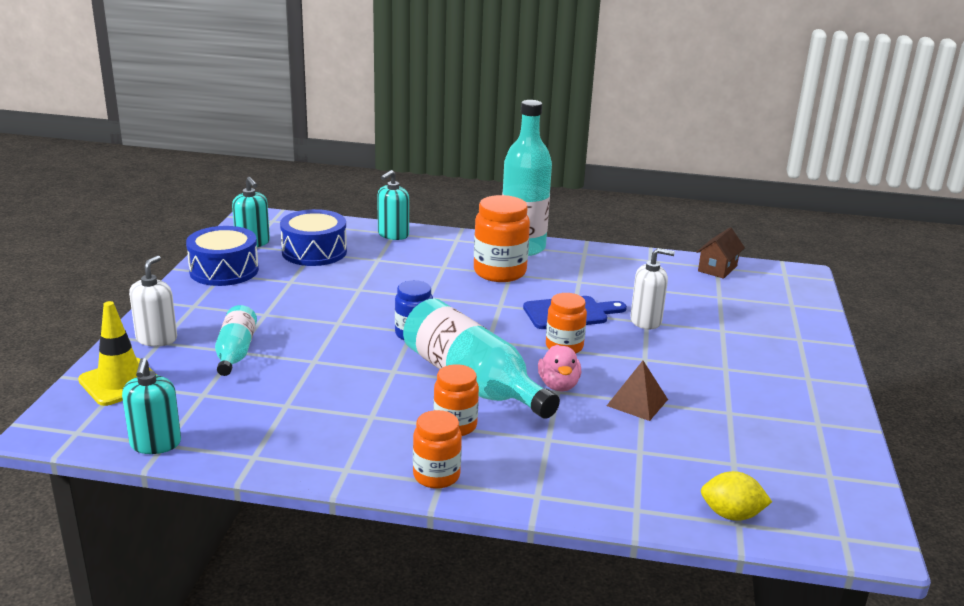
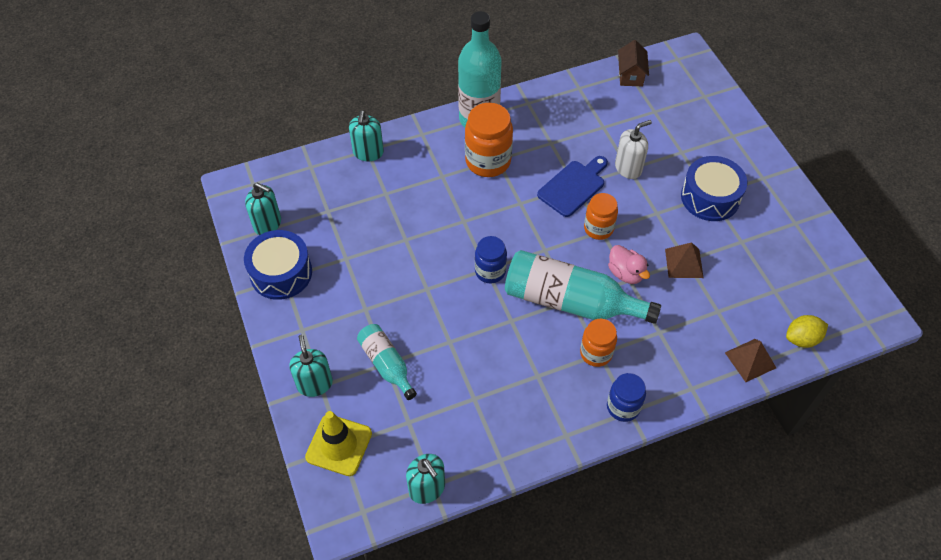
camera: 30 degrees left, 30 degrees up
(156, 339) = (314, 384): white soap dispenser -> turquoise soap dispenser
(314, 252) = (328, 209): blue drum -> blue drum (710, 197)
(436, 476) = (623, 407): orange jar -> blue jar
(640, 504) = (750, 360): none -> brown pyramid

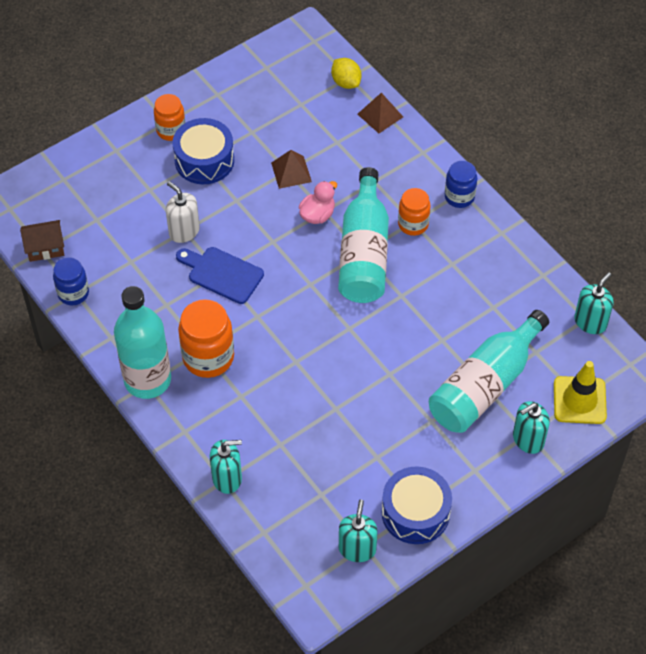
camera: 105 degrees left, 0 degrees up
(386, 365) = (485, 385): turquoise bottle -> turquoise bottle, size x1.82
(490, 271) = (351, 324): blue jar -> blue jar (73, 293)
(598, 228) = (270, 244): orange jar -> orange jar (171, 130)

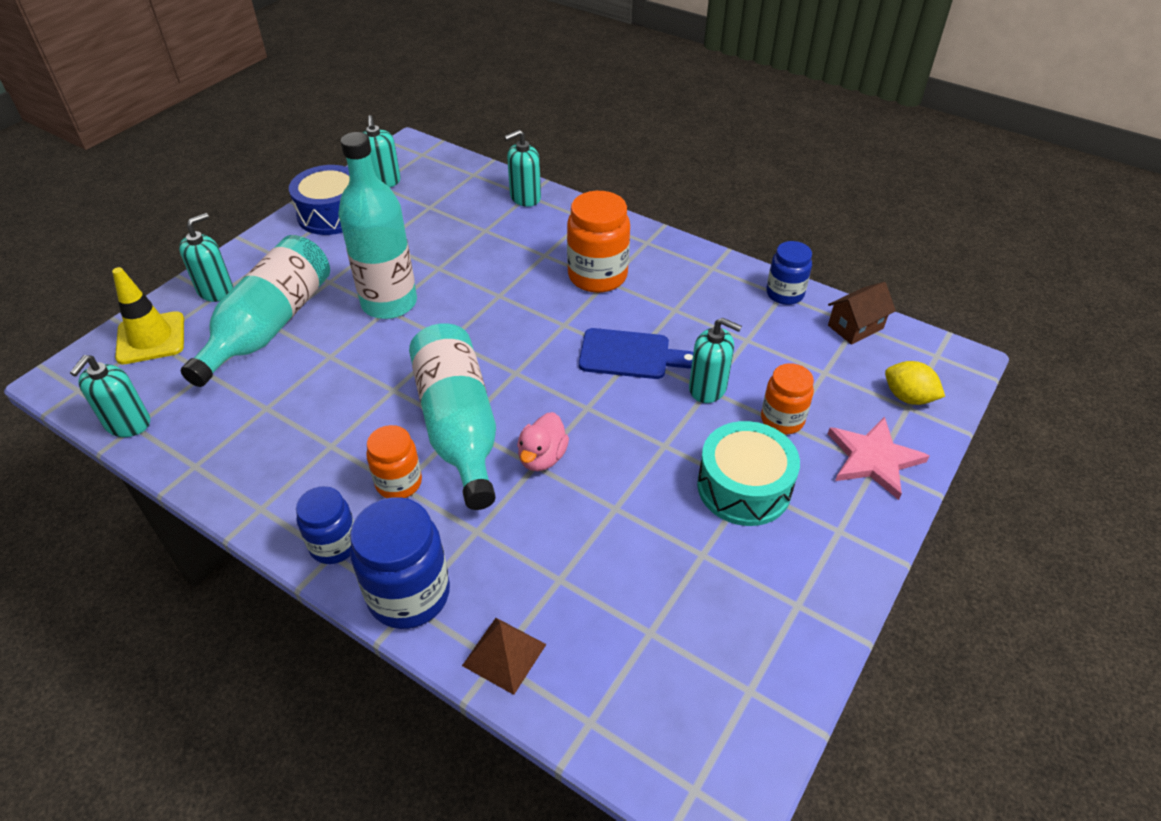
camera: 160 degrees right, 10 degrees down
(114, 154) = (873, 459): none -> pink star
(147, 380) = (648, 245): turquoise bottle -> turquoise bottle (389, 303)
(171, 130) = (823, 518): orange jar -> orange jar (782, 420)
(184, 231) = (708, 388): white soap dispenser -> turquoise soap dispenser
(204, 160) = (744, 487): blue drum -> turquoise drum
(291, 172) = (609, 507): brown pyramid -> none
(346, 82) = (591, 706): yellow lemon -> yellow lemon (908, 397)
(422, 157) = (409, 595): none -> blue jar

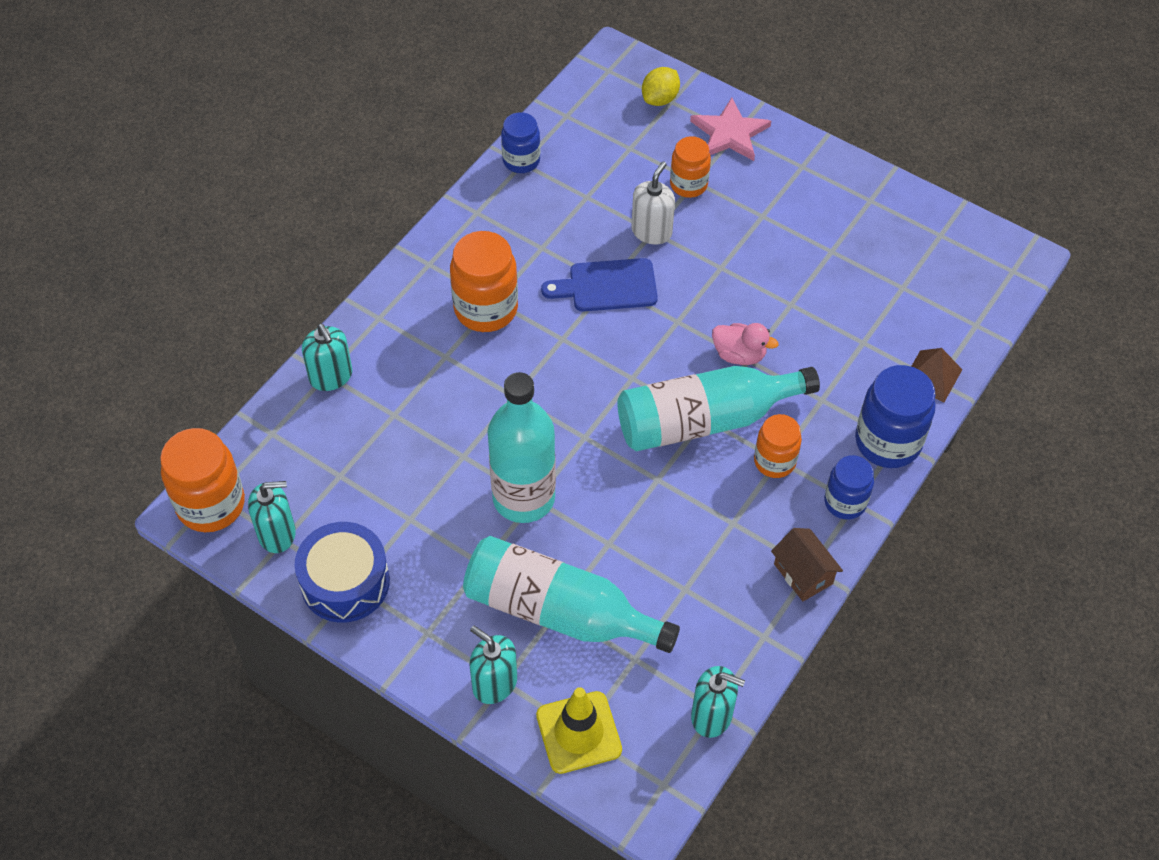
camera: 90 degrees left, 10 degrees up
(414, 153) = (211, 504): none -> orange jar
(630, 355) = (607, 286): blue cutting board -> blue cutting board turned 105 degrees counterclockwise
(708, 388) = (651, 231): turquoise soap dispenser -> white soap dispenser
(744, 487) = (764, 218): turquoise drum -> none
(855, 327) = (570, 117): brown house -> brown house (803, 574)

